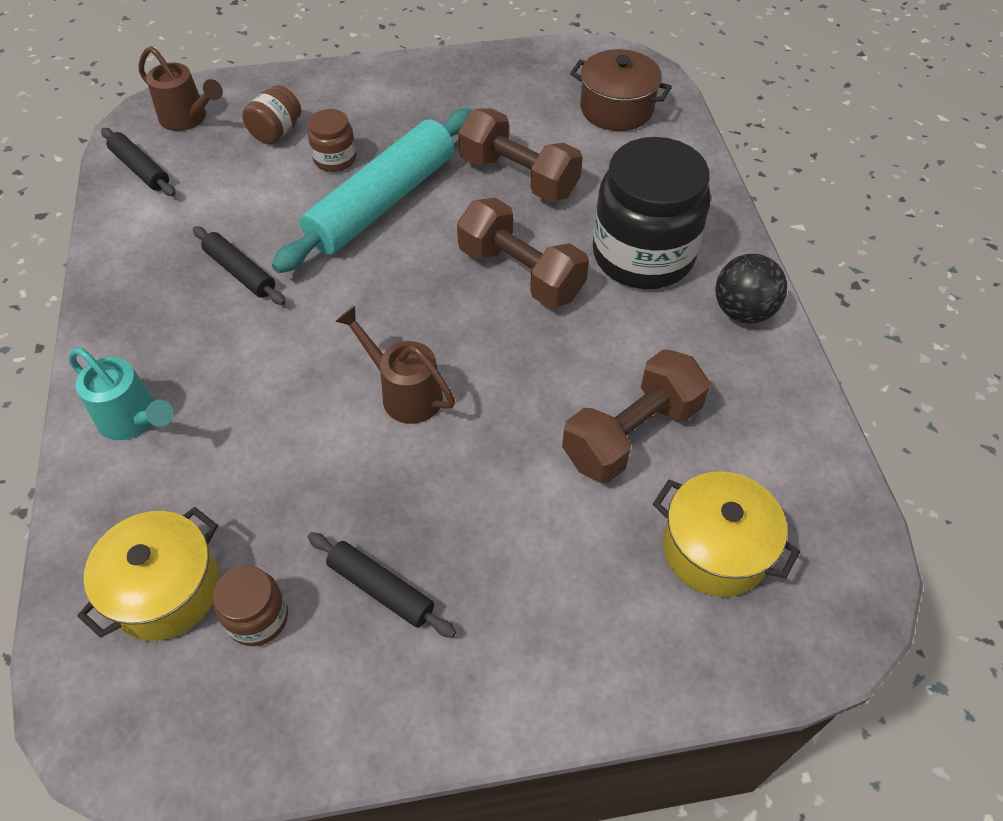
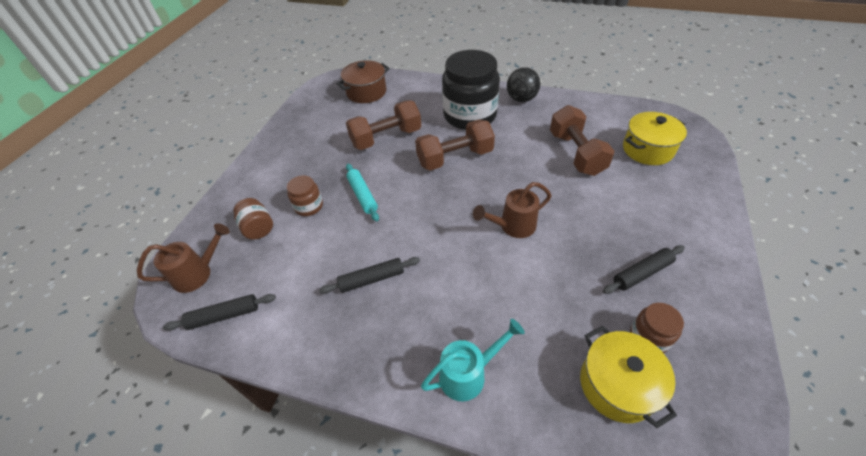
camera: 60 degrees left, 5 degrees down
(382, 202) = (362, 195): turquoise rolling pin -> turquoise rolling pin, size x0.48

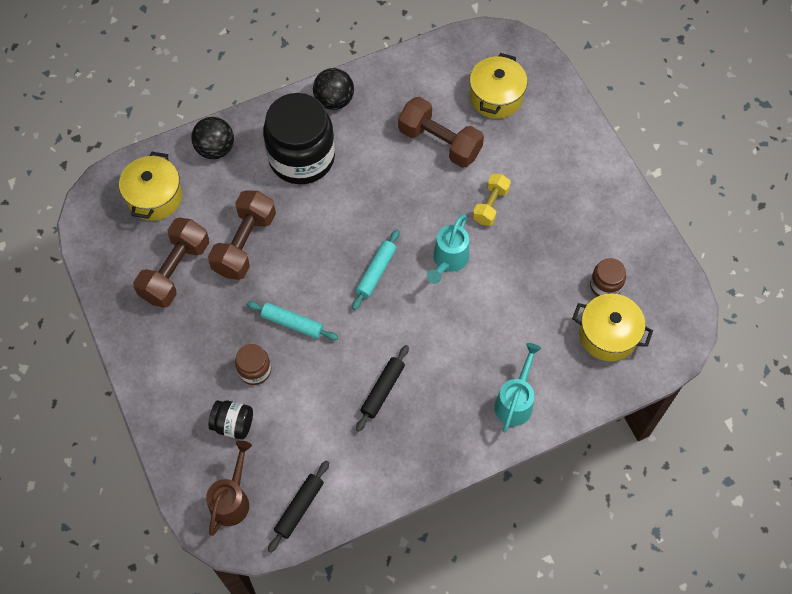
camera: 45 degrees left, 15 degrees up
(258, 228) = (233, 424): brown jar -> black jar
(366, 92) = (155, 197): brown pot -> yellow pot
(424, 88) = (215, 149): none -> black ball
(450, 200) = (376, 272): none -> turquoise rolling pin
(455, 158) = (336, 222): brown dumbbell -> brown dumbbell (175, 271)
(513, 226) = (448, 260): brown watering can -> turquoise watering can
(583, 211) = (490, 205): none -> yellow dumbbell
(642, 273) = (570, 235): black rolling pin -> none

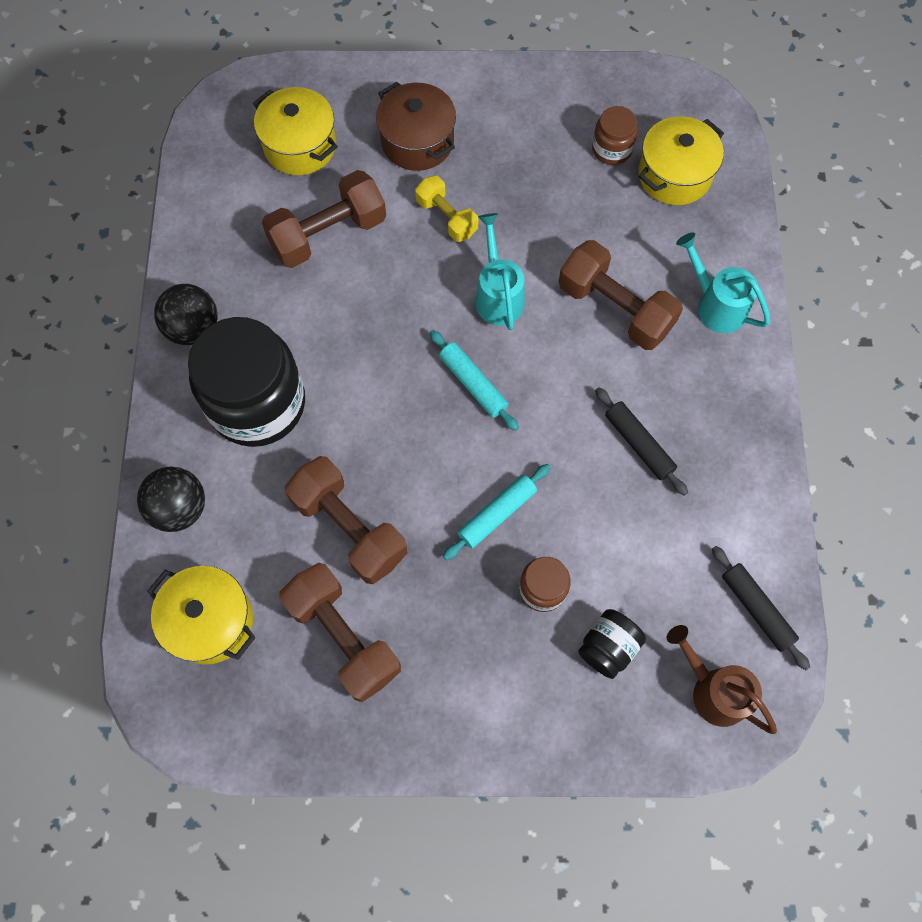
camera: 65 degrees left, 5 degrees up
(448, 260) = (498, 295): turquoise watering can -> turquoise watering can turned 150 degrees counterclockwise
(477, 336) = (615, 308): none -> brown dumbbell
(540, 163) = (417, 141): none -> brown pot

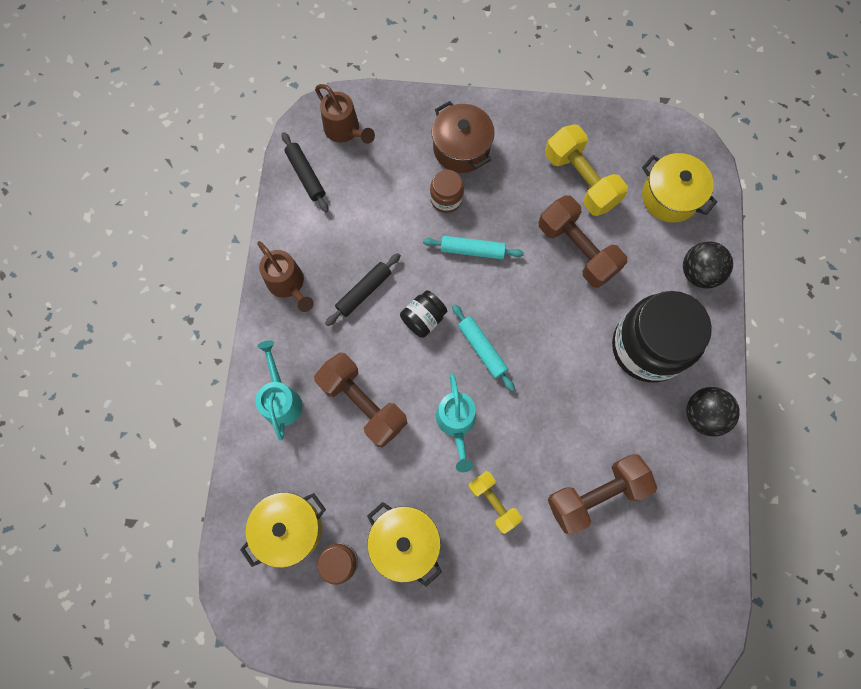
camera: 175 degrees left, 5 degrees up
(300, 146) = (623, 592): yellow pot -> yellow pot (405, 542)
(343, 637) = (581, 180): brown dumbbell -> yellow dumbbell
(417, 141) = (515, 587): brown pot -> brown pot (461, 148)
(497, 514) = (472, 250): turquoise rolling pin -> turquoise rolling pin turned 45 degrees clockwise
(608, 647) = (408, 160): black jar -> black jar (423, 319)
(638, 444) = (364, 292): black rolling pin -> black rolling pin turned 75 degrees clockwise
(716, 305) = (281, 399): turquoise watering can -> turquoise watering can turned 150 degrees counterclockwise
(742, 445) = (288, 284): none -> brown watering can

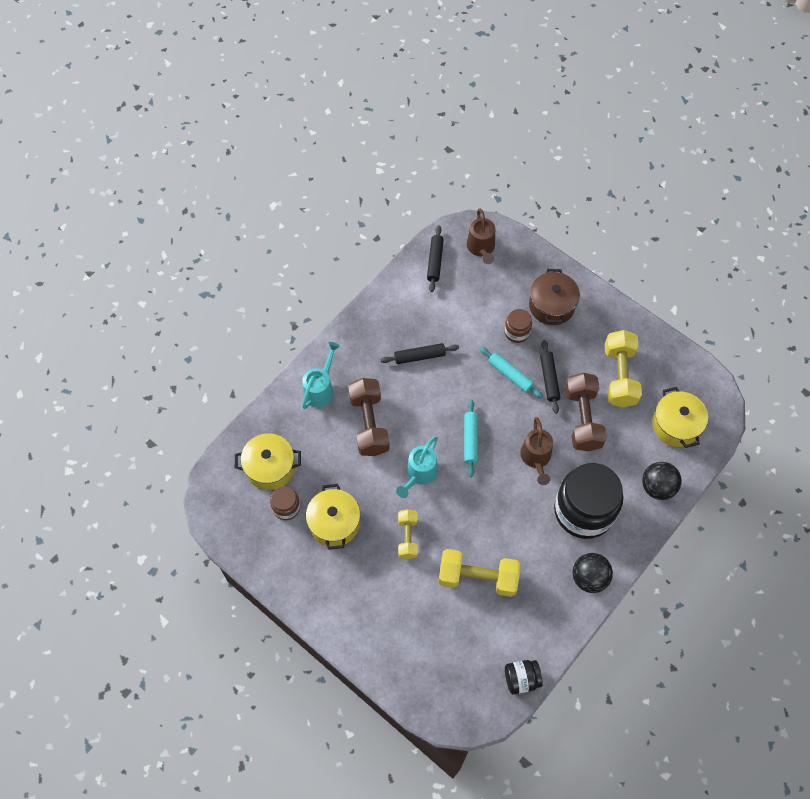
camera: 35 degrees right, 10 degrees down
(288, 284) = (374, 322): brown watering can -> brown watering can (536, 458)
(423, 319) = (446, 397): black jar -> black jar (521, 679)
(514, 228) = (549, 379): none -> black rolling pin
(596, 494) = (478, 577): brown dumbbell -> yellow dumbbell

